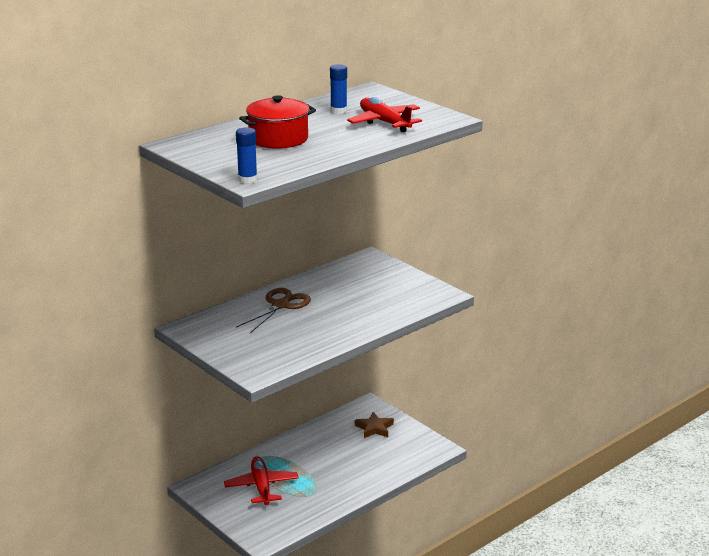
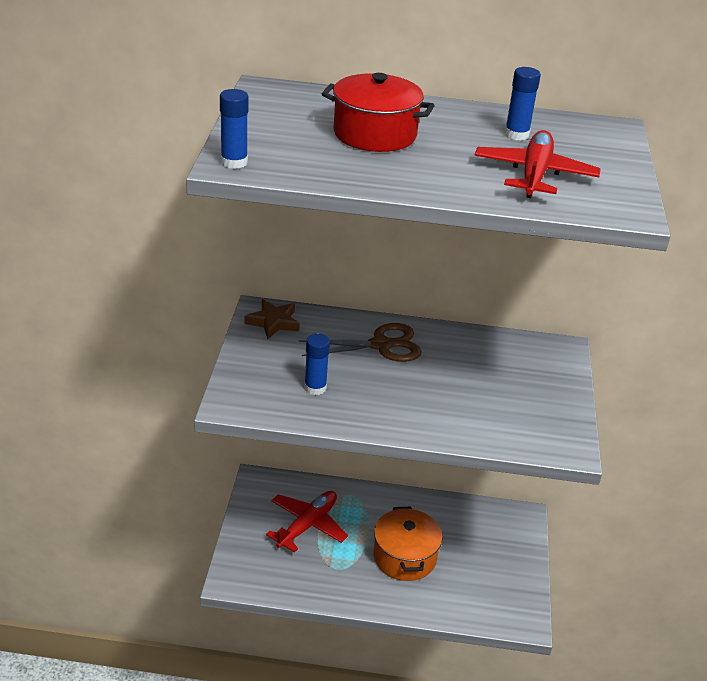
camera: 45 degrees right, 10 degrees up
(285, 342) = (315, 388): none -> blue glue stick
(338, 464) = (405, 557): none -> orange pot
(374, 428) = (492, 546): brown star -> brown star (273, 322)

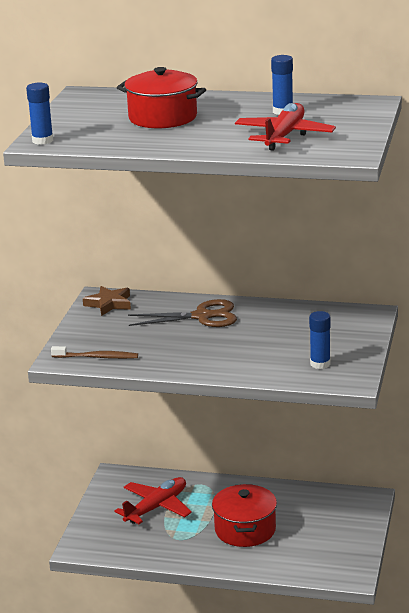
camera: 10 degrees right, 10 degrees down
(272, 402) = (96, 357): none -> brown toothbrush
(315, 388) = (136, 347): blue glue stick -> blue glue stick (320, 364)
(405, 557) = (245, 530): orange pot -> red pot

